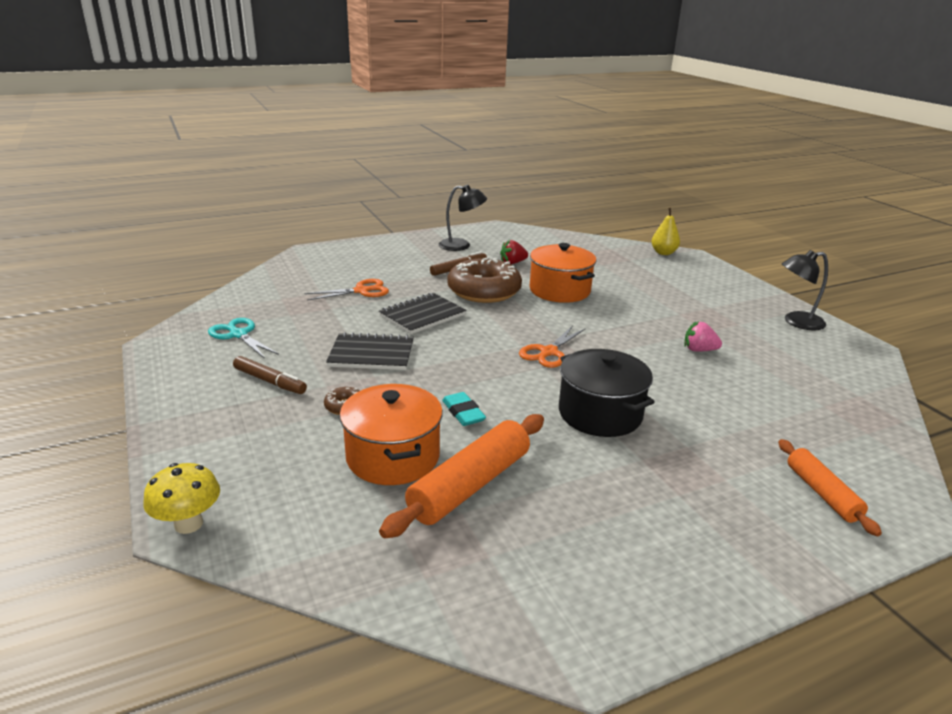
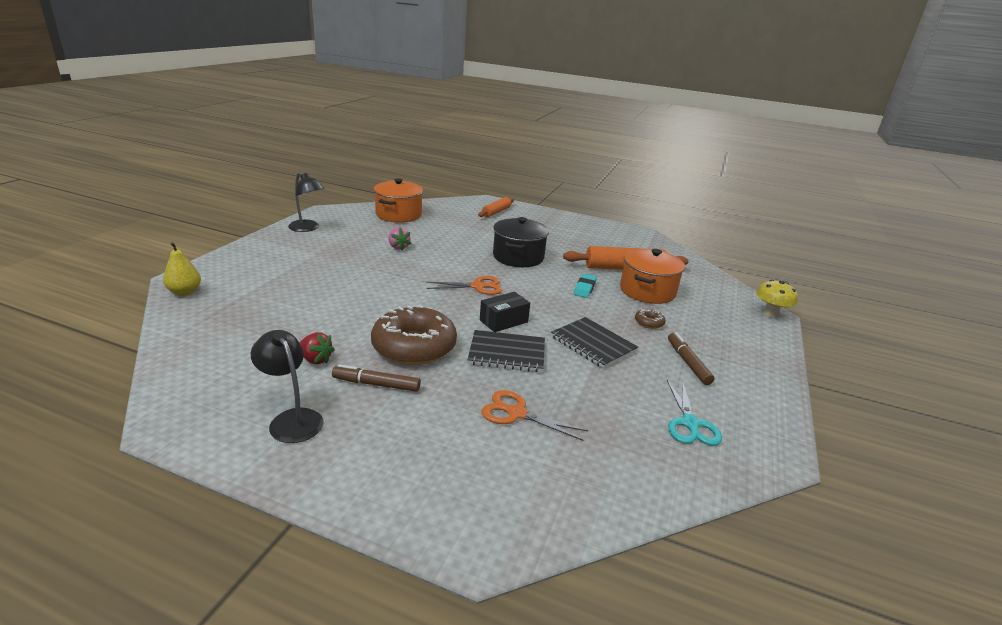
camera: 135 degrees left, 0 degrees up
(467, 335) = (503, 321): none -> black box
(560, 290) = (361, 313): orange pot -> orange pot (398, 215)

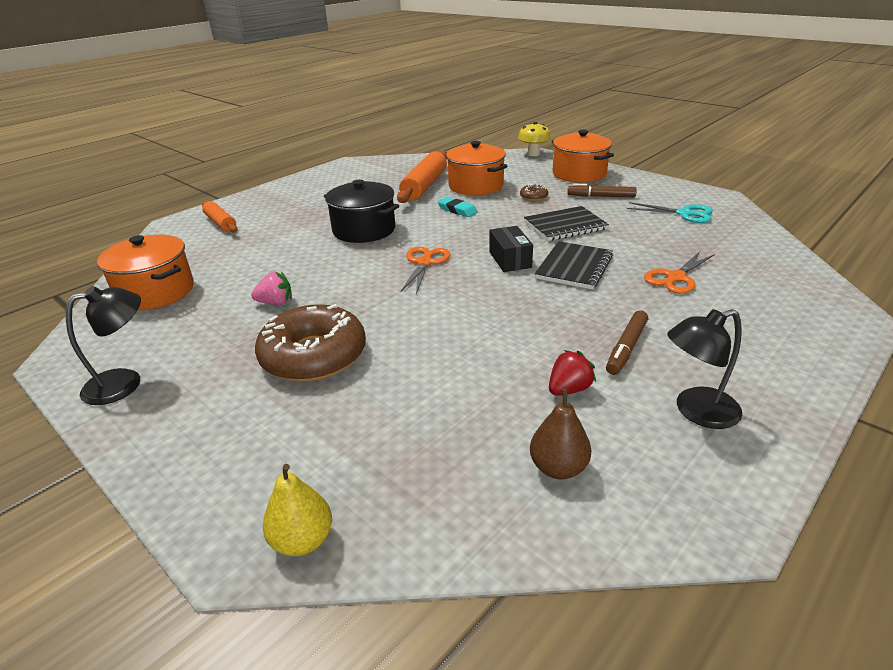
camera: 65 degrees left, 5 degrees up
(230, 360) = (558, 468): none -> brown pear
(414, 346) = (550, 317): brown donut -> brown donut (313, 355)
(741, 346) = (579, 174): none -> orange pot

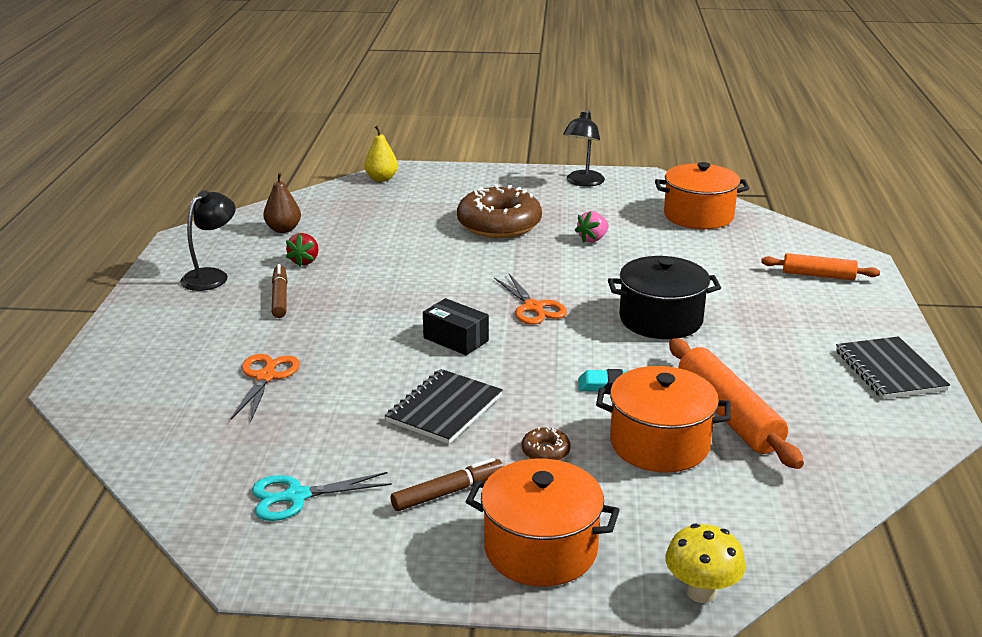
camera: 140 degrees right, 5 degrees down
(574, 267) = (381, 353): black notebook -> black notebook (889, 370)

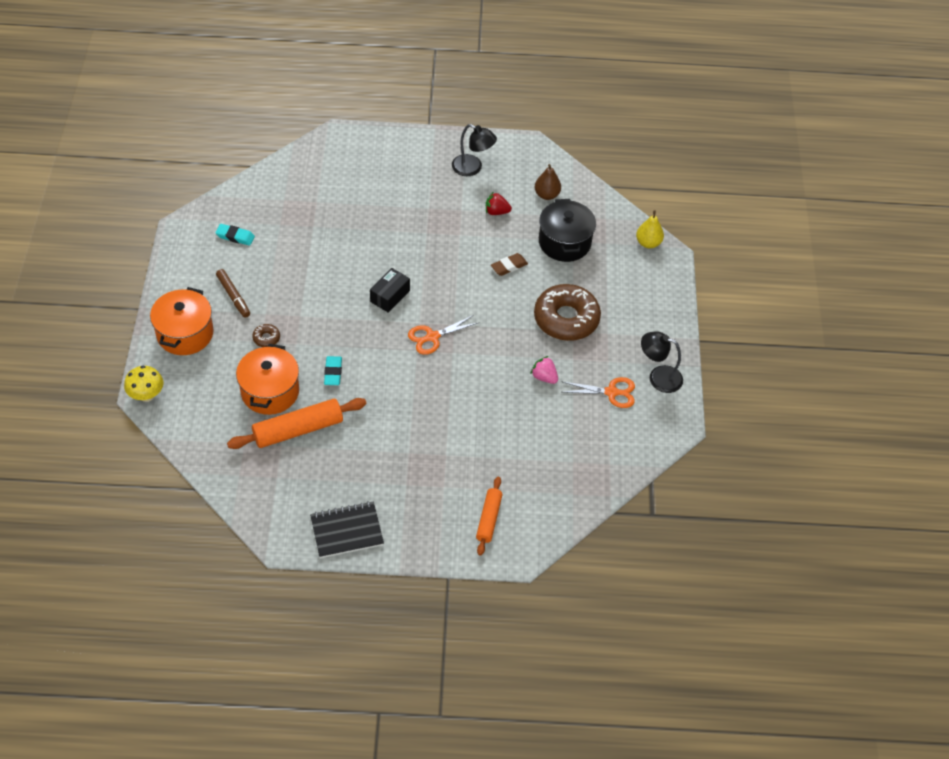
camera: 85 degrees right, 25 degrees up
(266, 377) = (348, 211): orange scissors -> orange scissors (612, 392)
(279, 297) = (444, 205): brown marker -> none
(296, 496) = (235, 236): turquoise scissors -> turquoise eraser
(407, 255) = (509, 266): none -> brown eraser
(444, 409) = (311, 293): black notebook -> none
(661, 319) = (416, 408): black pot -> black pot (564, 242)
(698, 216) = (595, 453): orange pot -> none

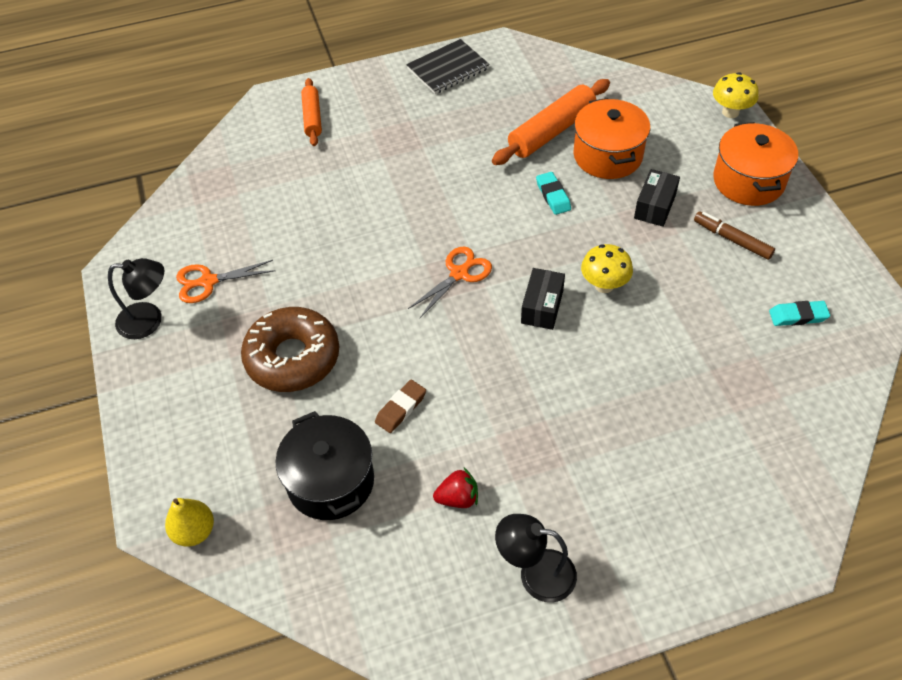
camera: 165 degrees right, 0 degrees up
(266, 338) = (655, 206): brown donut -> black box
(341, 296) = (604, 285): none -> yellow mushroom
(544, 377) = (299, 272): pink strawberry -> none
(546, 195) = (389, 566): brown pear -> none

